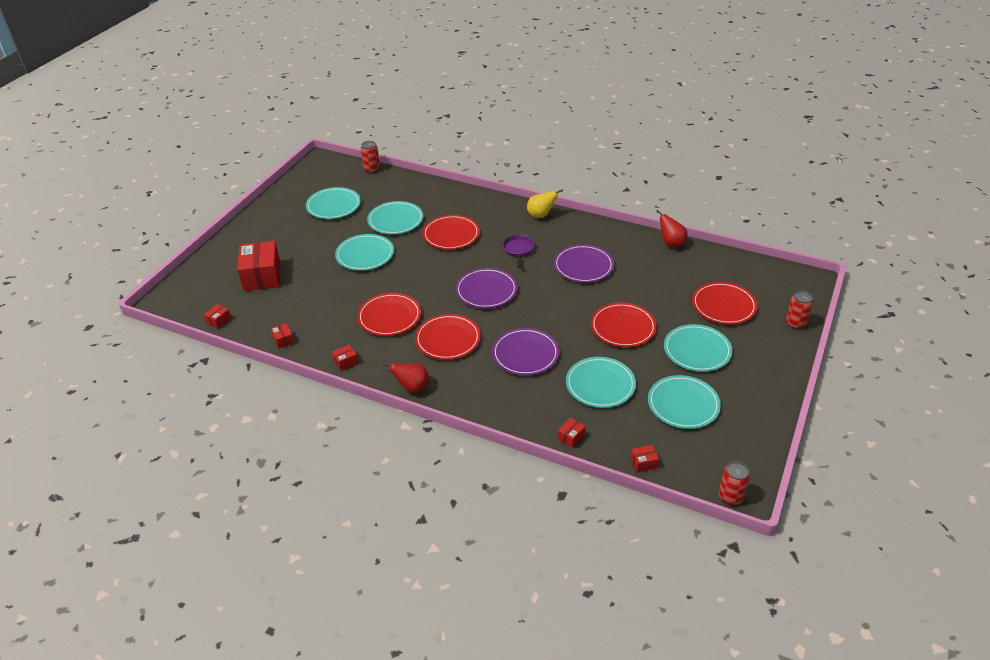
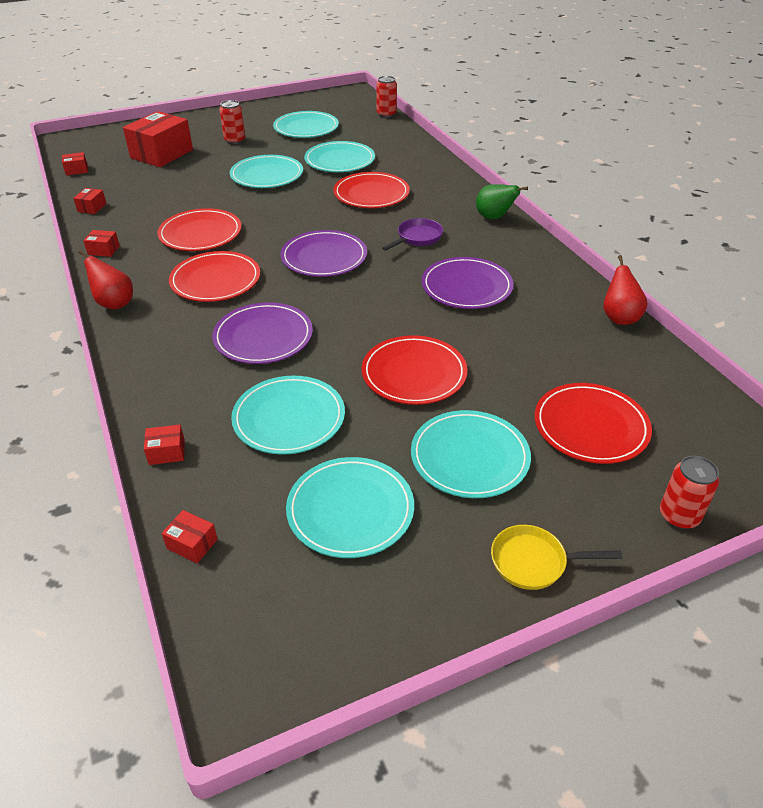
camera: 40 degrees right, 0 degrees up
(541, 215) = (494, 217): yellow pear -> green pear
(730, 496) = (223, 683): red can -> red can (235, 140)
(771, 376) = (533, 562): none -> yellow pan

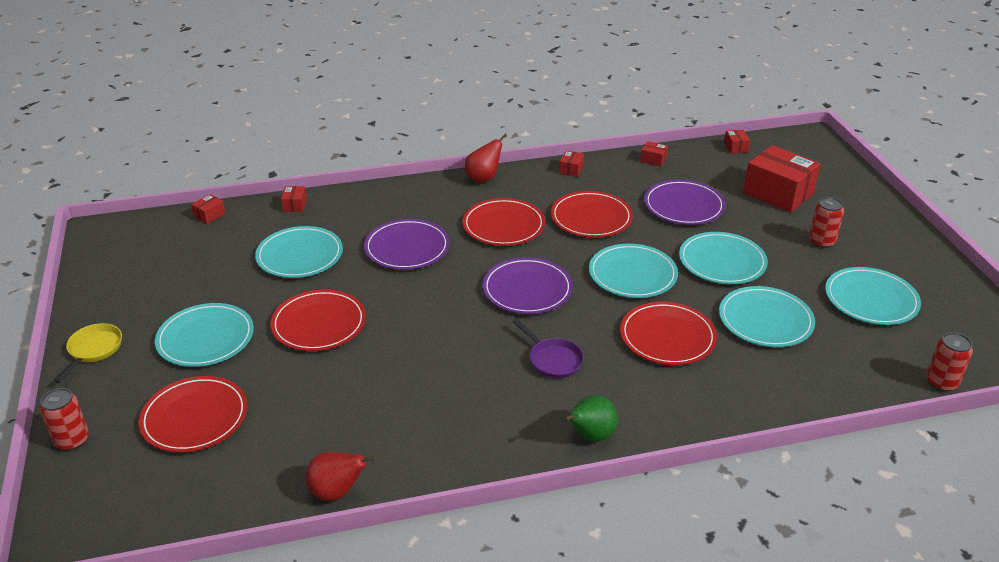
camera: 100 degrees right, 5 degrees down
(350, 510) = (194, 276): turquoise plate -> turquoise plate (632, 274)
(466, 287) = (440, 381): purple plate -> purple plate (684, 206)

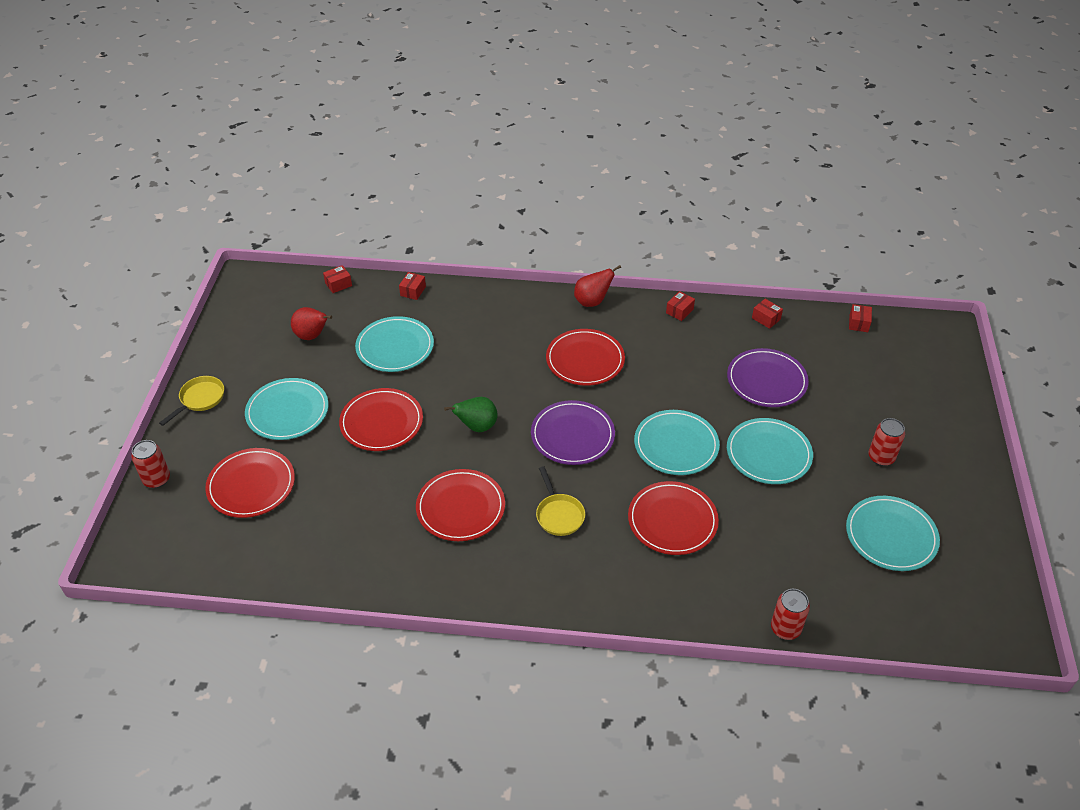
camera: 20 degrees right, 10 degrees up
(337, 492) = (329, 587): red pear -> red pear (312, 336)
(407, 248) = (488, 362): purple plate -> none
(553, 360) = (559, 515): purple pan -> yellow pan
(590, 436) = (553, 599): green pear -> green pear (477, 426)
(591, 218) = (670, 372): red plate -> red plate (460, 507)
(765, 320) = (773, 529): turquoise plate -> none
(778, 193) = (870, 389): red box -> none
(941, 382) = (904, 644): red can -> red can (785, 628)

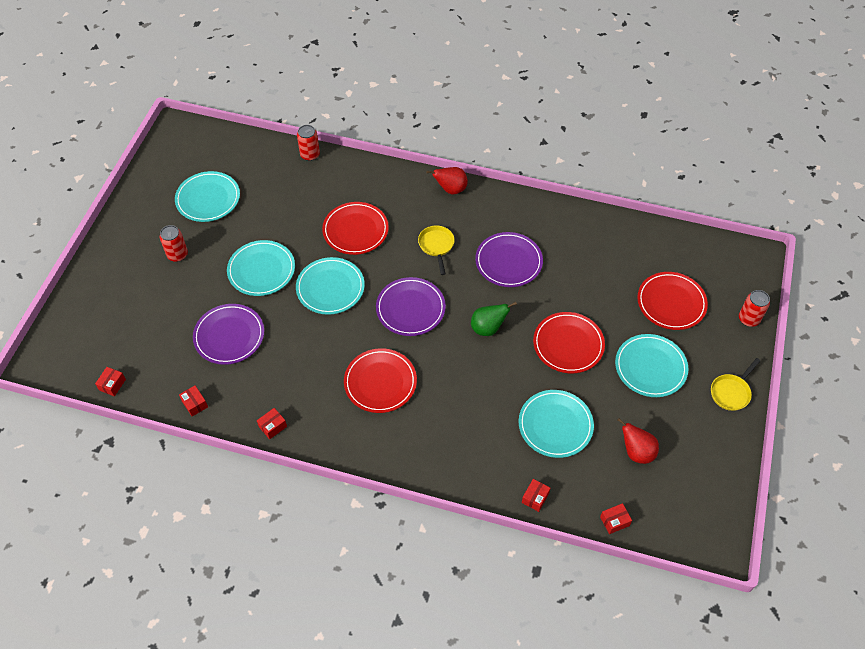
camera: 170 degrees left, 10 degrees up
(460, 507) = (508, 261): red plate -> purple plate
(592, 301) = (354, 453): red pear -> red pear (450, 189)

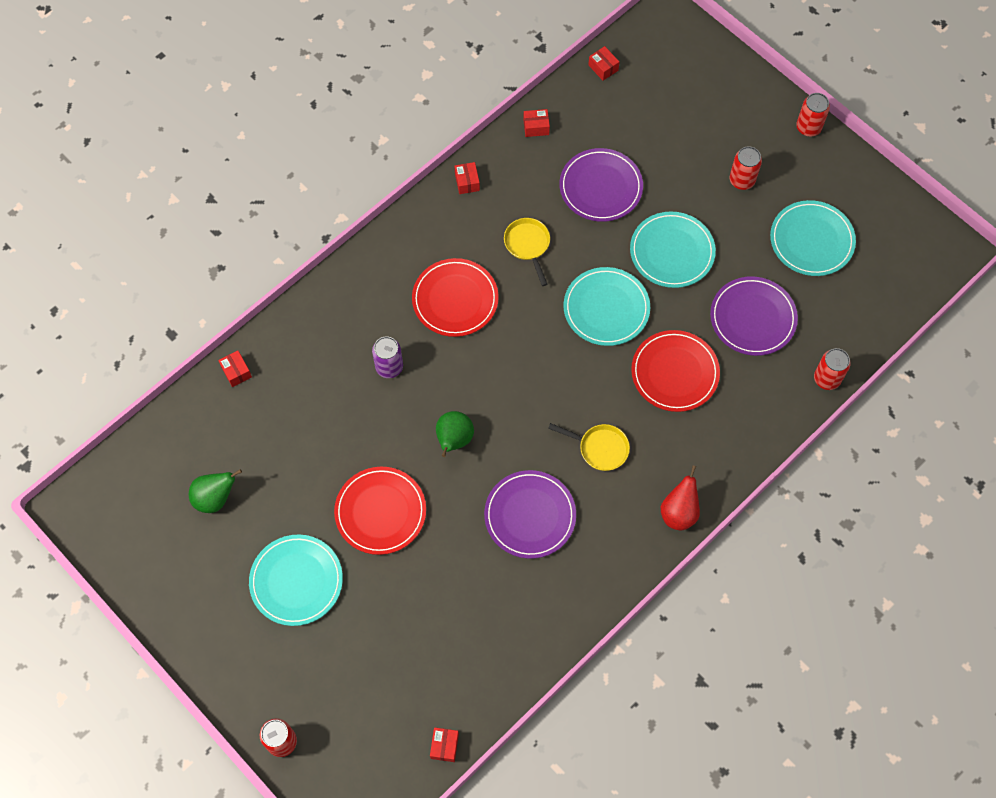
camera: 120 degrees right, 10 degrees up
(110, 235) = (808, 127): none -> red can
(410, 308) = (529, 375): purple plate -> purple plate (753, 318)
(461, 396) = (389, 367): none -> purple can
(555, 425) = (297, 438): turquoise plate -> none
(614, 521) = (163, 429): red box -> red box (444, 746)
(636, 452) = (215, 498): red pear -> green pear
(671, 302) = (360, 665): red plate -> none
(731, 392) = (210, 647): yellow pan -> yellow pan (528, 245)

